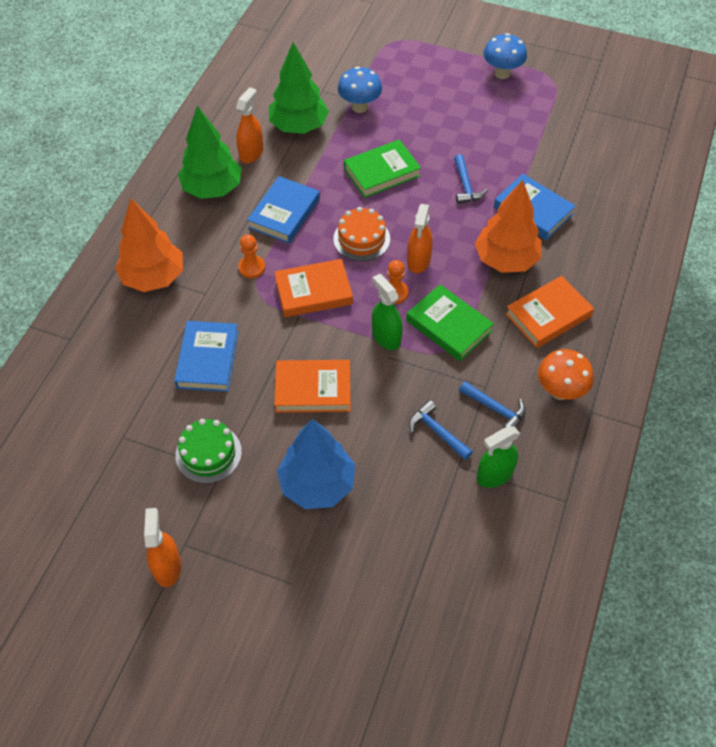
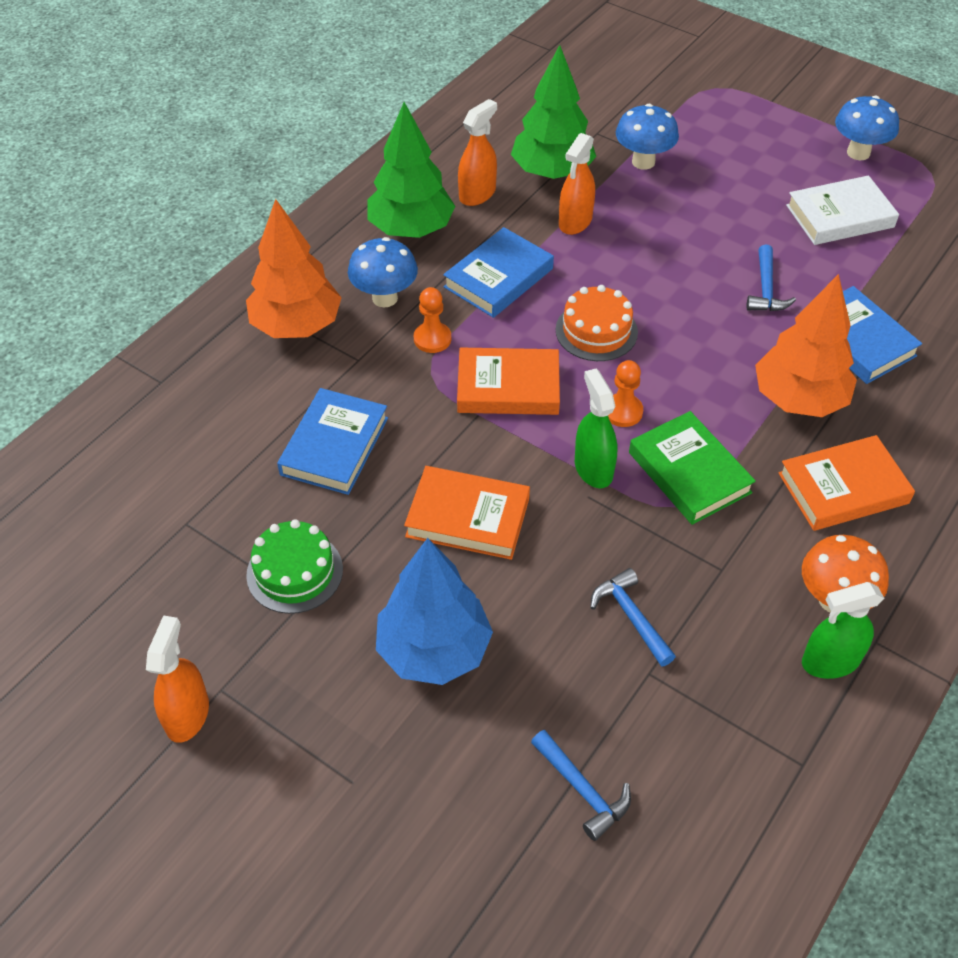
camera: 15 degrees right, 5 degrees down
(209, 244) = (385, 298): none -> blue mushroom
(382, 172) = (650, 250): green book -> none
(418, 261) = (669, 375): orange spray bottle -> orange spray bottle (575, 222)
(494, 475) = (700, 699): green spray bottle -> green spray bottle (830, 661)
(495, 409) = (727, 604): blue hammer -> blue hammer (582, 790)
(501, 123) = (840, 216): none -> white book

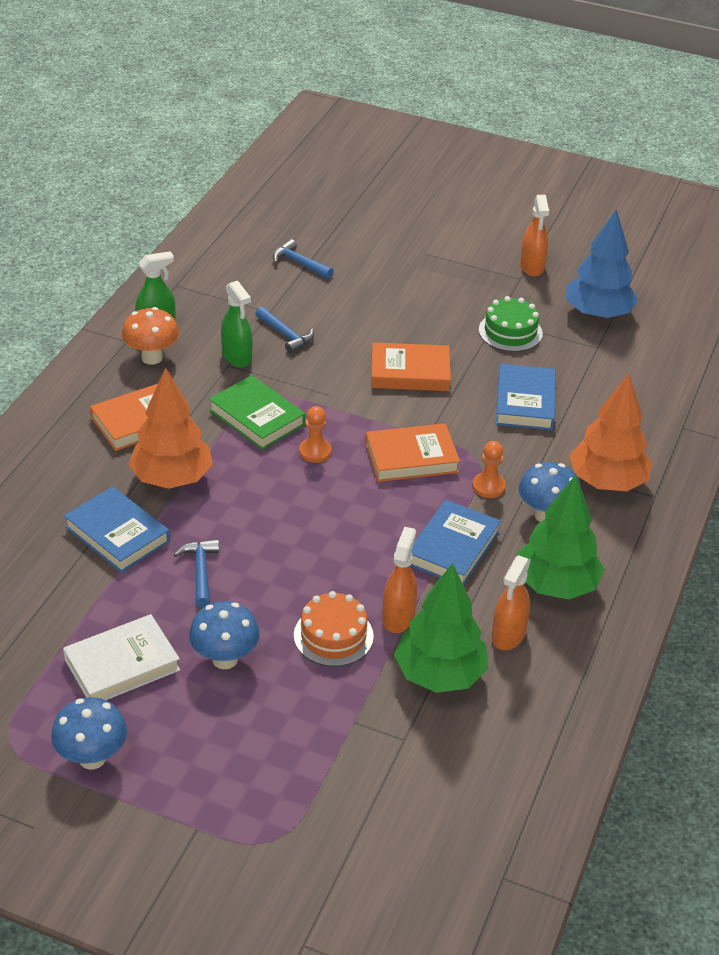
camera: 165 degrees right, 10 degrees down
(434, 650) = (404, 307): blue tree -> blue tree (598, 314)
(593, 468) = (329, 411): green spray bottle -> green spray bottle (237, 357)
(596, 331) = (351, 512): orange cake -> orange cake (333, 636)
(643, 162) = (342, 705): blue mushroom -> blue mushroom (225, 659)

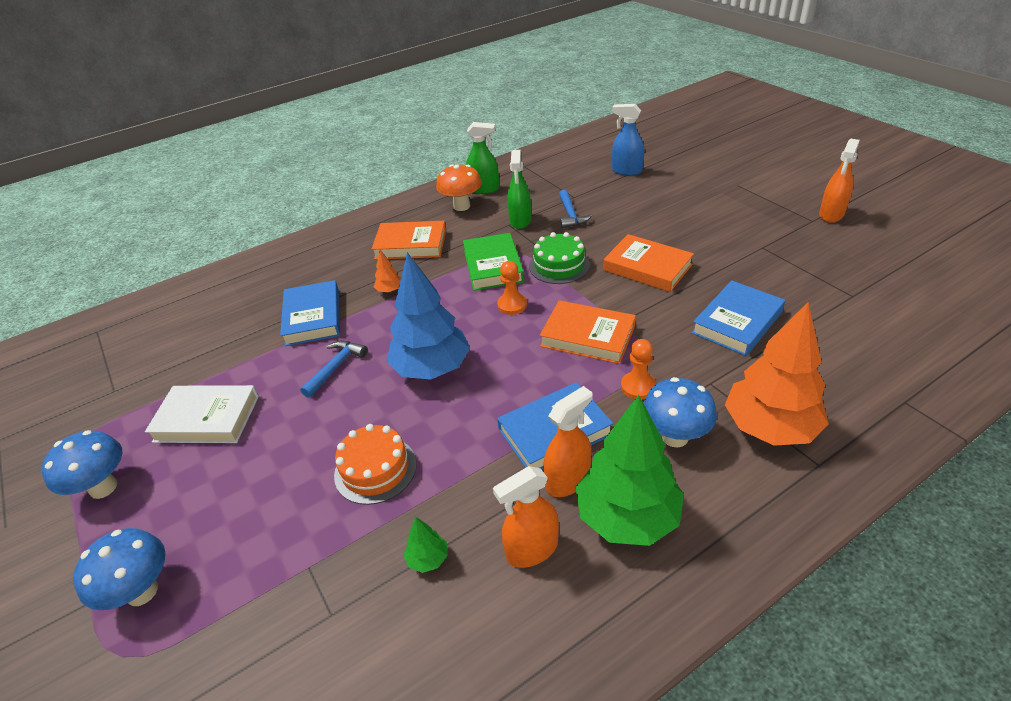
camera: 40 degrees right, 0 degrees up
(172, 478) = (390, 290): orange tree -> orange tree, size x0.41
(225, 659) = (276, 449): blue mushroom -> blue mushroom (142, 591)
(299, 263) = (626, 171): blue hammer -> blue spray bottle
(398, 617) = (445, 478): orange spray bottle -> orange spray bottle (568, 480)
(439, 675) = (428, 559): green tree -> green tree, size x0.41
(510, 332) = (769, 260): green cake -> green cake (559, 265)
(598, 314) = (873, 267): blue tree -> blue tree (431, 368)

